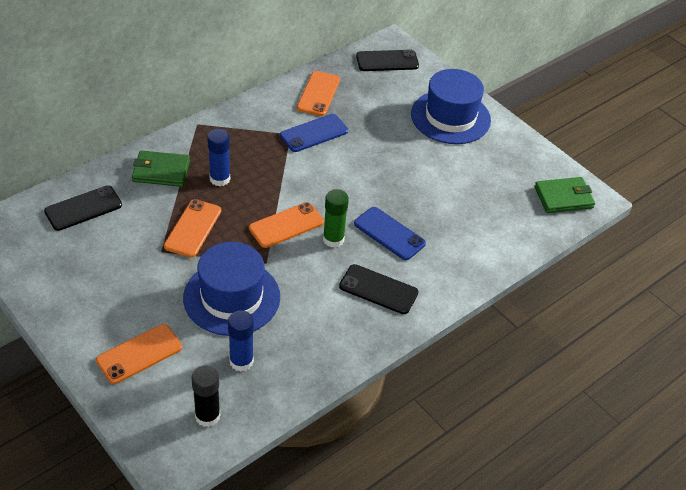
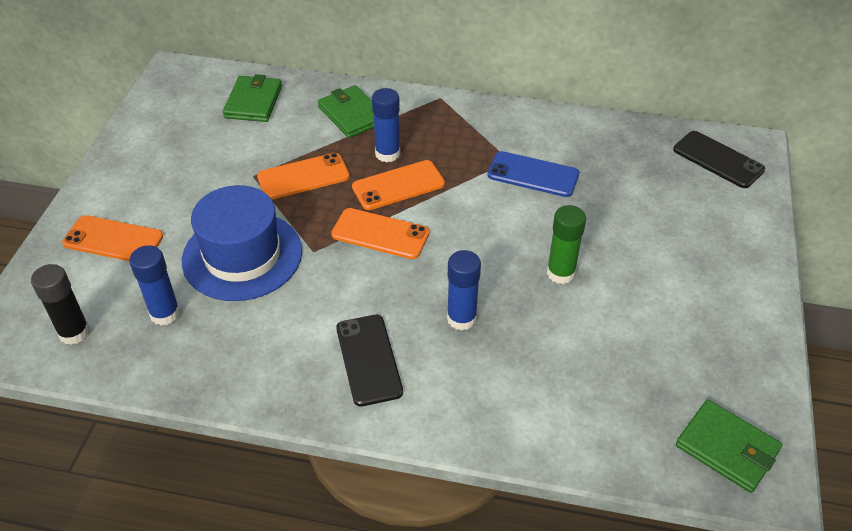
camera: 55 degrees right, 0 degrees up
(83, 208) = (253, 102): black phone -> green wallet
(318, 94) = (593, 143): orange phone -> orange phone (398, 185)
(333, 239) = (401, 280): green glue stick -> green glue stick (560, 273)
(389, 234) = (461, 318): blue phone -> blue glue stick
(450, 117) = (709, 260): blue hat -> none

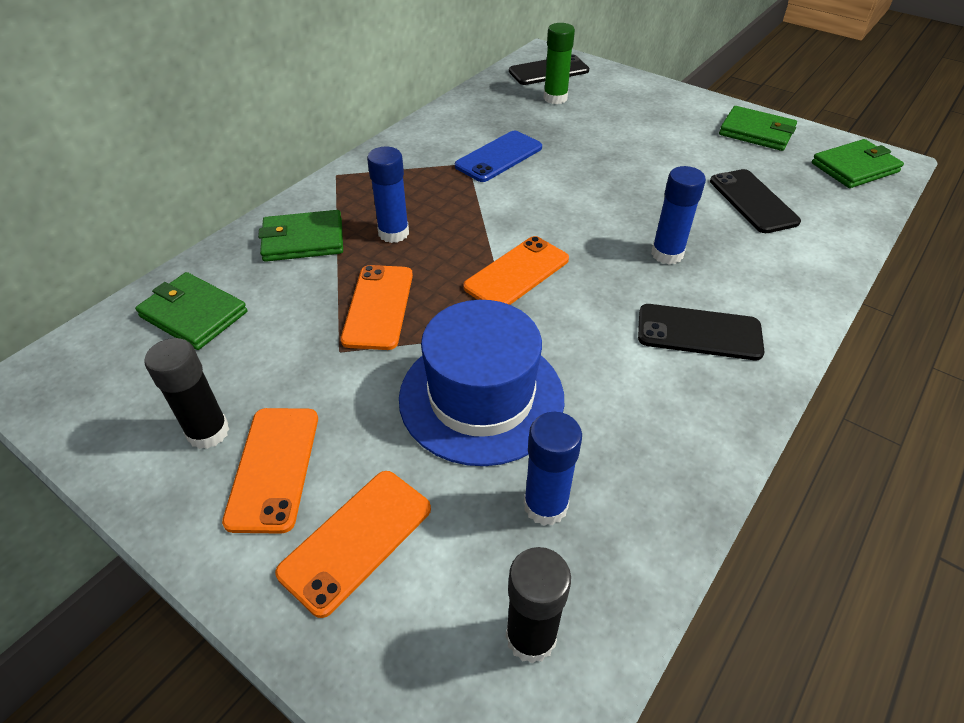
camera: 65 degrees left, 0 degrees up
(165, 151) = (208, 432): none -> black glue stick
(398, 185) = (450, 240): orange phone -> orange phone (273, 468)
(560, 273) = (636, 182): green glue stick -> green glue stick (555, 98)
(590, 366) = (753, 201): none -> black phone
(733, 349) = (756, 132): none -> green wallet

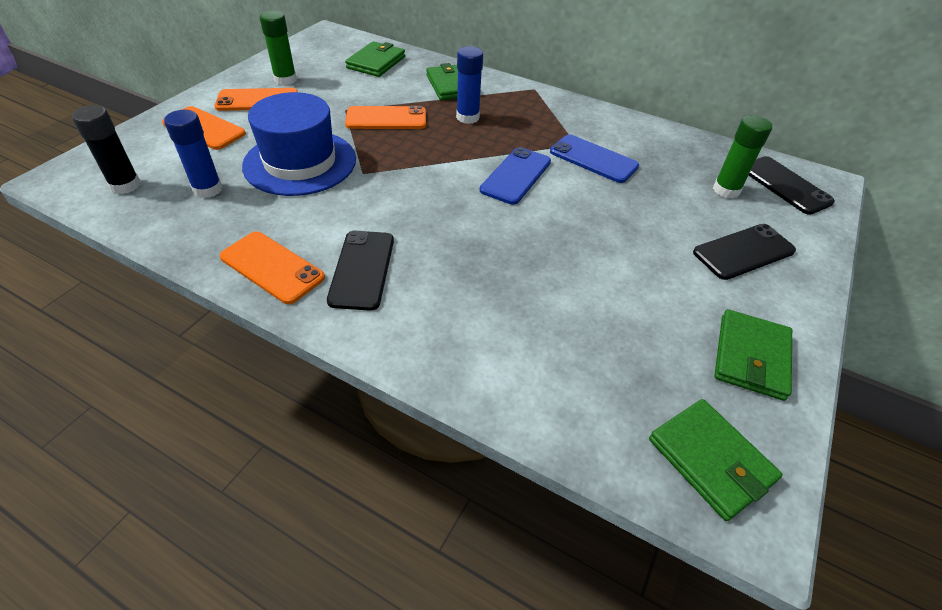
camera: 80 degrees right, 0 degrees up
(208, 432) = (285, 80): black glue stick -> green glue stick
(517, 273) = (429, 173): orange phone -> orange phone (272, 267)
(526, 209) = (516, 176): none -> blue phone
(667, 254) = (469, 257): blue glue stick -> none
(753, 201) = (582, 332): black phone -> black phone (743, 252)

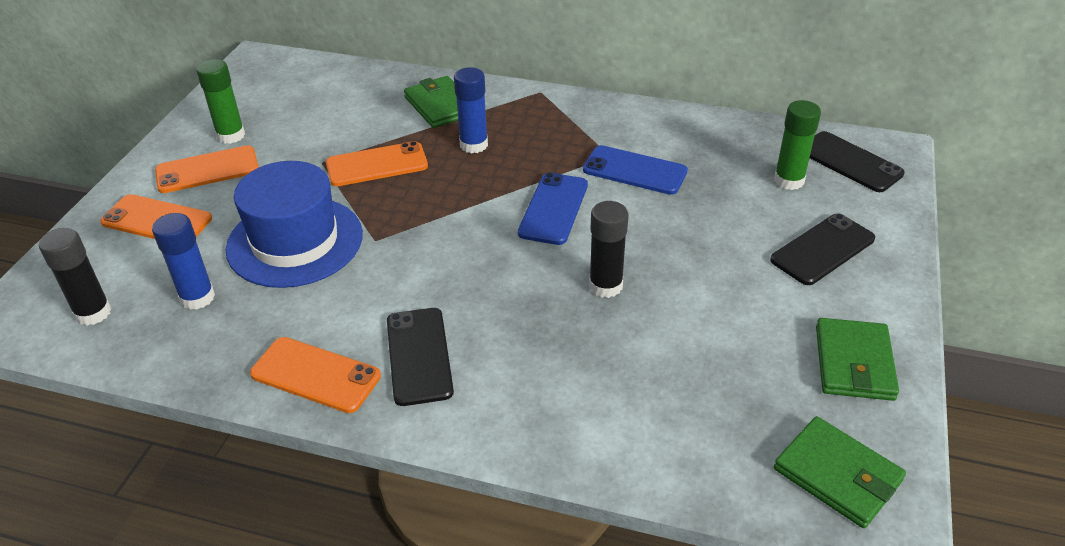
camera: 10 degrees left, 5 degrees down
(376, 62) = (336, 90): green wallet -> none
(540, 244) = (605, 286): none -> black glue stick

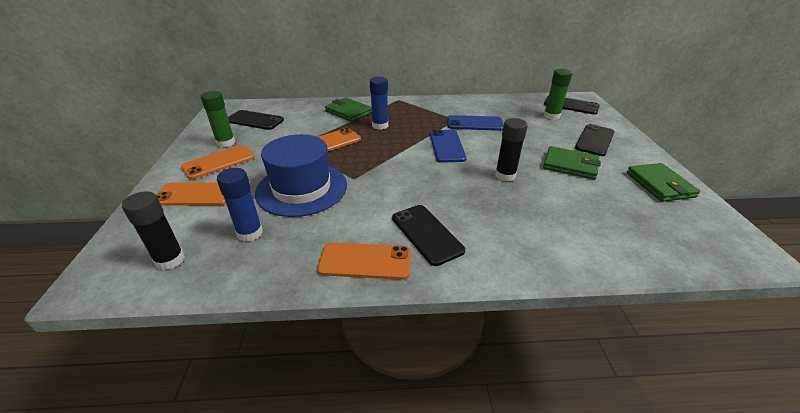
camera: 20 degrees left, 5 degrees down
(290, 98) = (255, 120): none -> black phone
(837, 475) = (710, 239): green wallet -> green wallet (570, 165)

